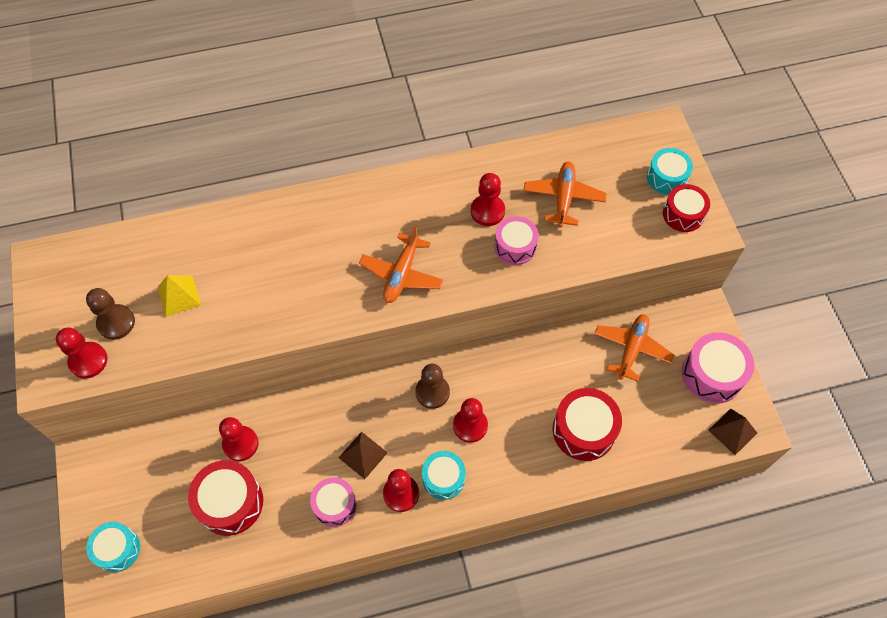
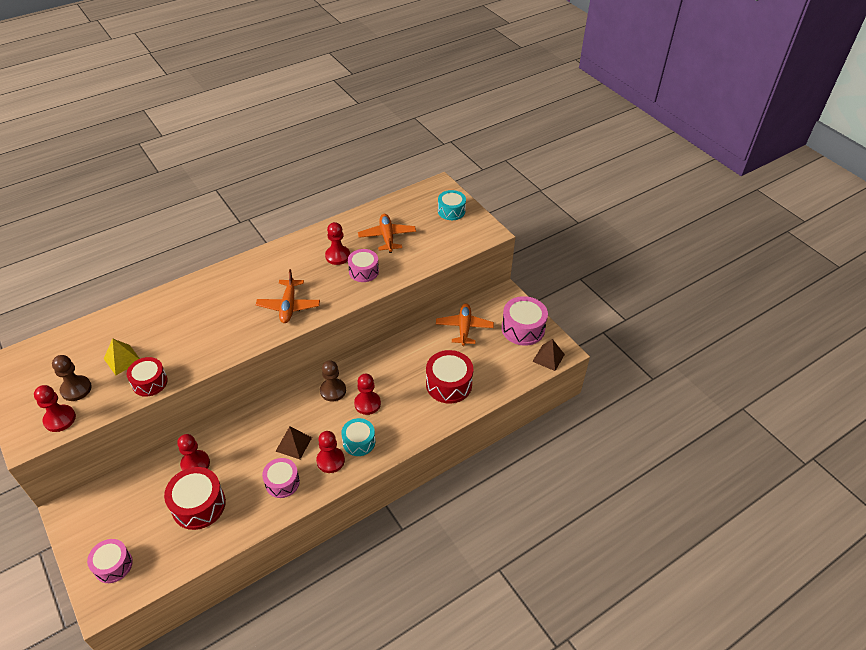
camera: 20 degrees left, 15 degrees down
(117, 549) = (113, 565): turquoise drum -> pink drum
(683, 214) = (469, 228): red drum -> red drum (149, 382)

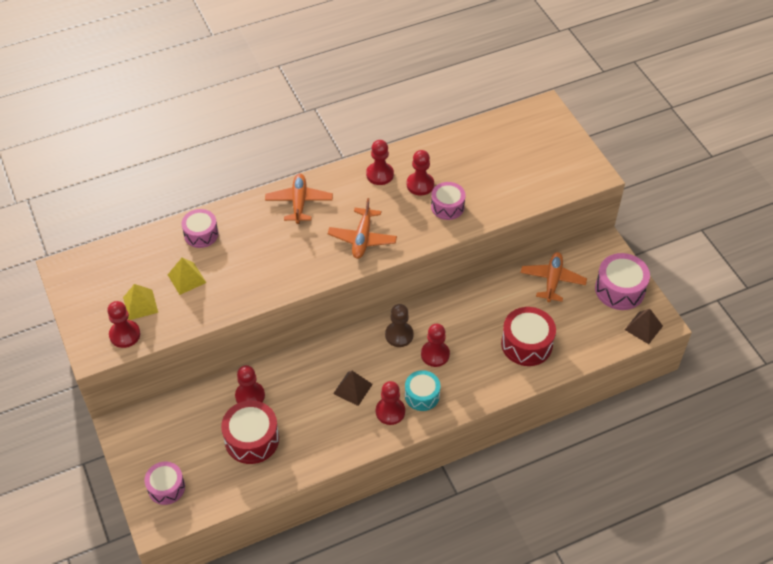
camera: 10 degrees right, 5 degrees up
(76, 389) = (140, 305): brown pawn -> yellow pyramid
(149, 382) = (214, 307): red drum -> none
(282, 482) = (338, 428): pink drum -> pink drum (201, 234)
(301, 251) = (380, 174): none -> red pawn
(387, 237) = (478, 167): orange plane -> orange plane (299, 202)
(451, 211) = (555, 142): turquoise drum -> none

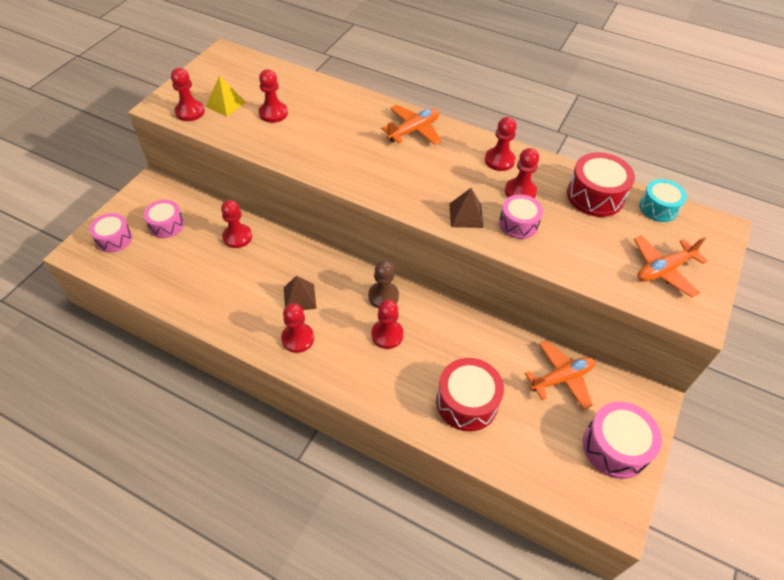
camera: 50 degrees right, 0 degrees up
(186, 278) = (273, 113): yellow pyramid -> red pawn
(201, 234) = (323, 97): pink drum -> pink drum (166, 225)
(252, 439) = (196, 262): red drum -> red drum (595, 196)
(362, 238) = (419, 188): orange plane -> orange plane (663, 270)
(422, 395) = (334, 352): turquoise drum -> turquoise drum (658, 208)
(643, 327) = (593, 502): brown pyramid -> brown pyramid (466, 215)

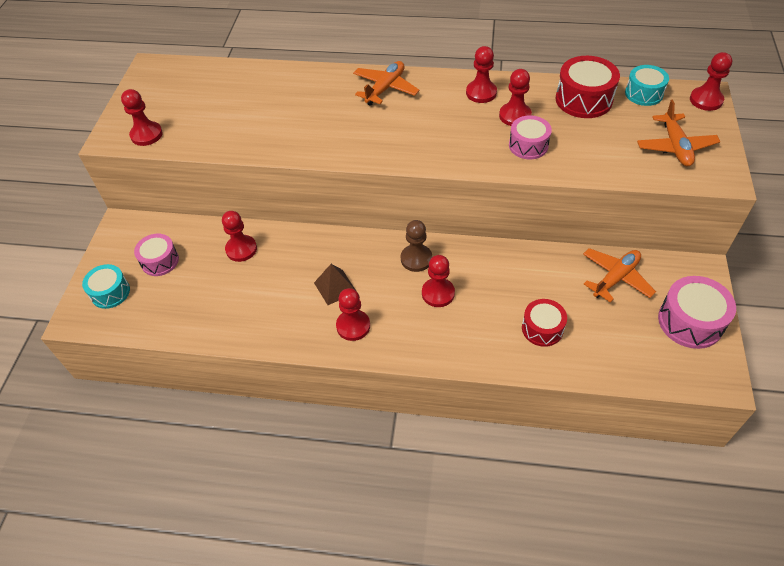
camera: 15 degrees left, 0 degrees up
(114, 239) = (110, 292): pink drum -> turquoise drum
(225, 104) = (180, 116): yellow pyramid -> none
(273, 113) = (235, 111): red pawn -> red pawn (706, 100)
(466, 215) = (476, 152): brown pyramid -> none
(467, 402) = (542, 328): red drum -> red drum, size x0.66
(663, 270) = (675, 146): orange plane -> orange plane turned 45 degrees counterclockwise

